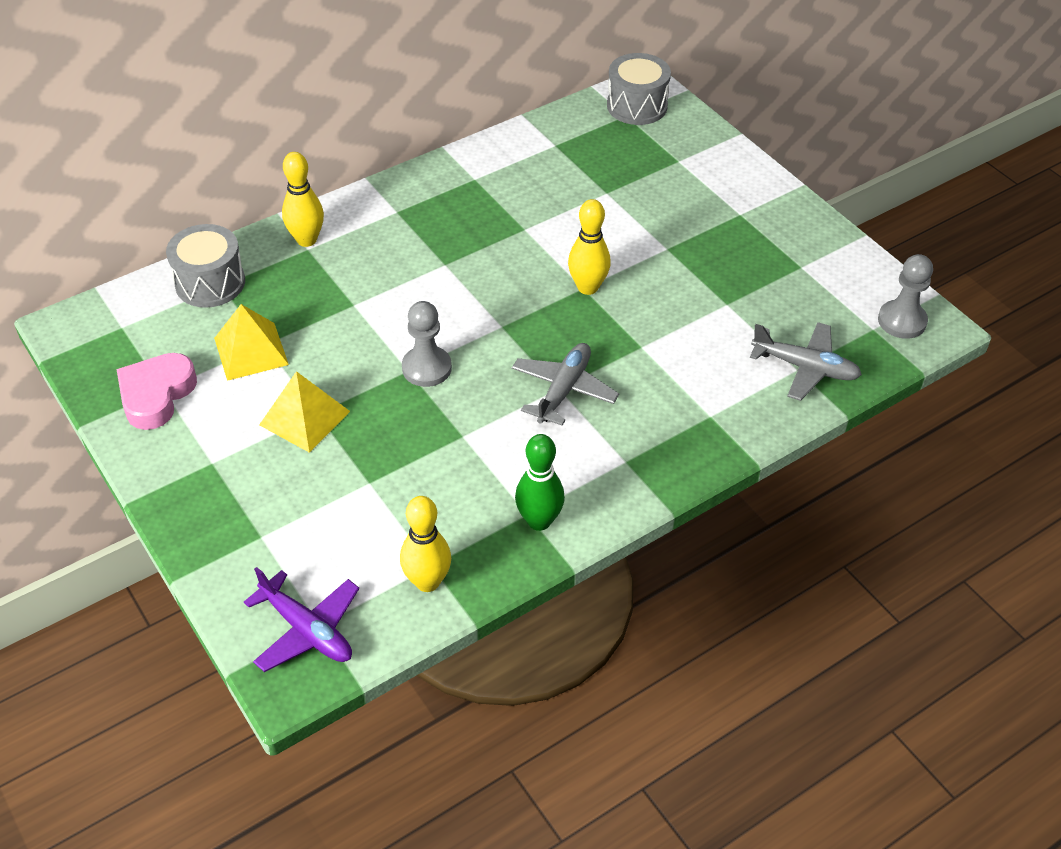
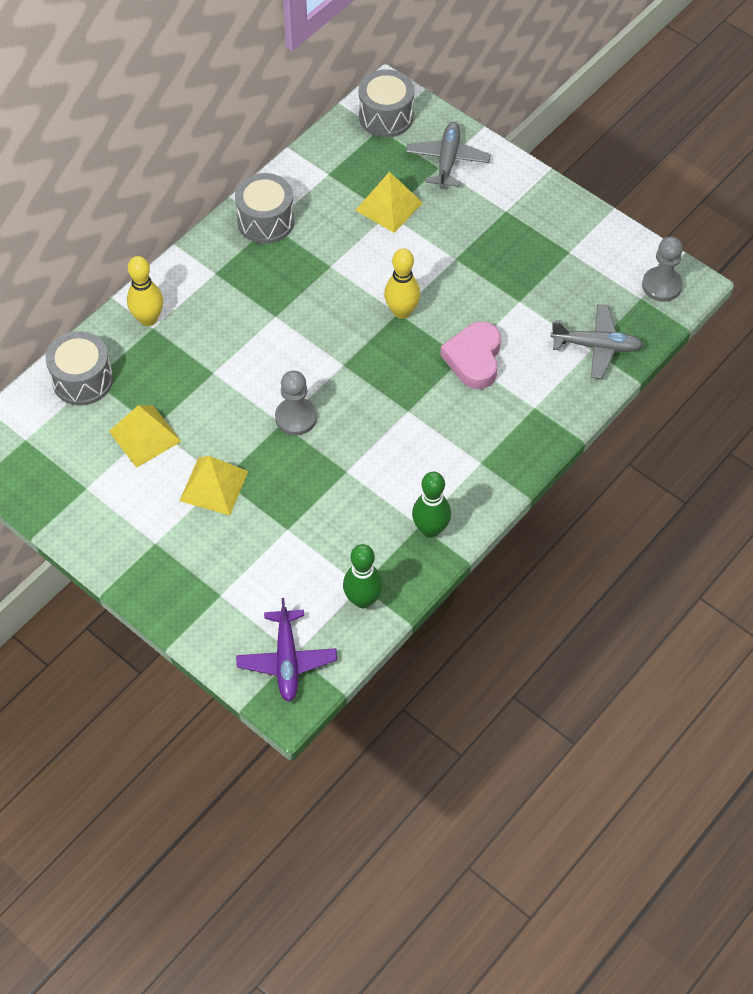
camera: 15 degrees left, 10 degrees up
(156, 395) = (83, 495): pink heart -> pink heart (474, 359)
(307, 630) = (287, 661): purple plane -> purple plane turned 60 degrees clockwise
(427, 581) = (363, 599): yellow bowling pin -> green bowling pin
(471, 174) = (266, 221): none -> grey drum
(564, 390) = (413, 411): grey plane -> grey plane (447, 160)
(610, 186) = (389, 206): none -> yellow pyramid

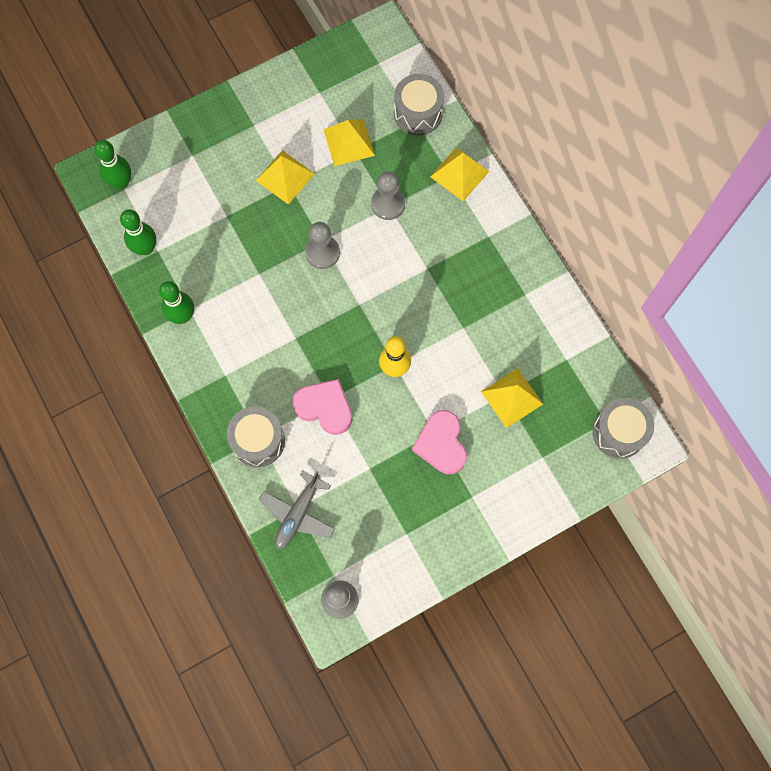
camera: 110 degrees right, 15 degrees up
(148, 319) = (459, 174): yellow bowling pin -> yellow pyramid
(211, 374) = (388, 204): none -> grey pawn
(266, 221) = (530, 292): grey drum -> grey drum (258, 441)
(287, 661) = (121, 182): purple plane -> green bowling pin
(447, 160) = (548, 468): grey plane -> none
(465, 249) = (441, 444): none -> pink heart

